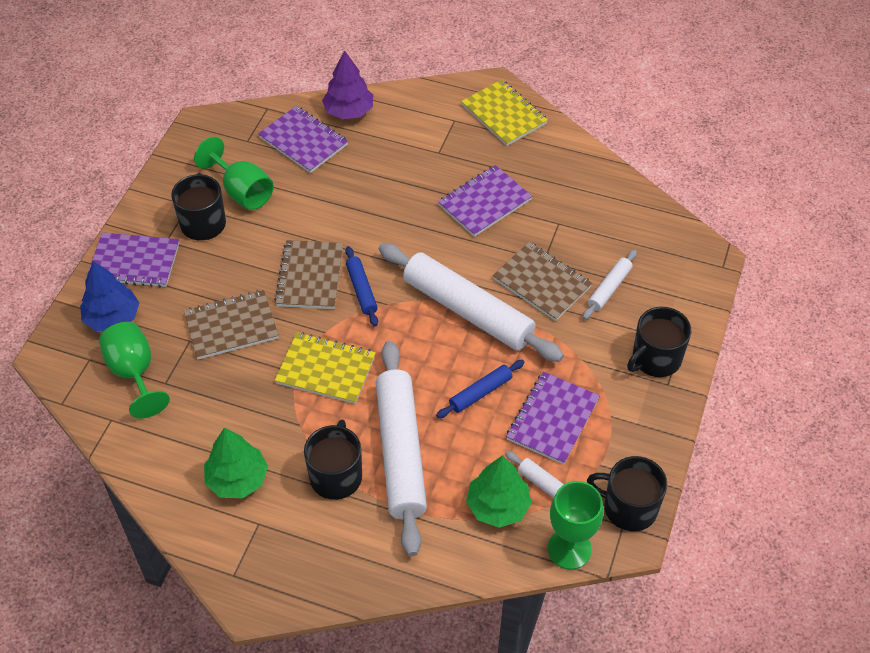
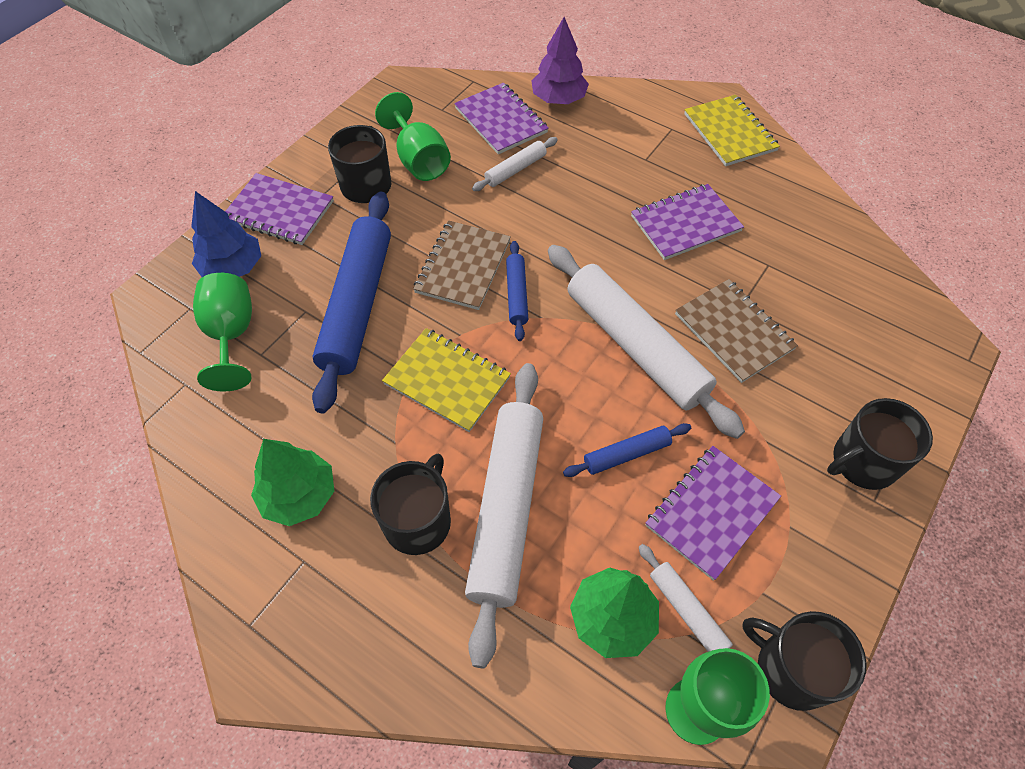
camera: 15 degrees right, 5 degrees up
(231, 326) = (357, 305): brown notebook -> blue rolling pin
(609, 288) = (817, 356): white rolling pin -> white rolling pin (515, 169)

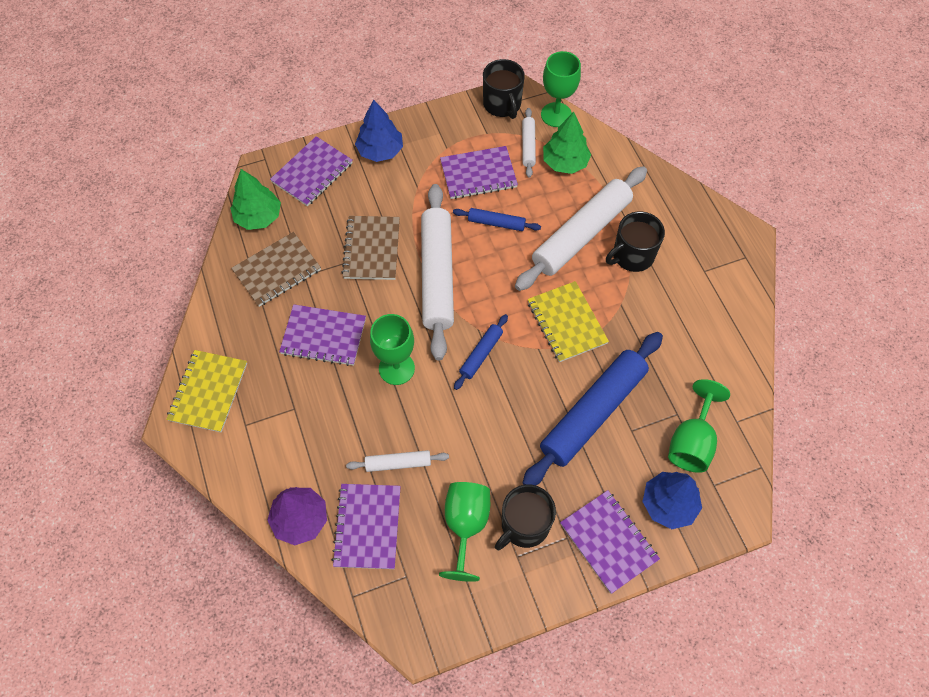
camera: 145 degrees left, 5 degrees up
(299, 495) = (692, 306): green tree -> green tree (258, 217)
(463, 266) = (501, 398): brown notebook -> brown notebook (277, 270)
(588, 236) = (396, 368): none -> green goblet
(863, 462) = (380, 151): black mug -> blue tree
(899, 378) = (312, 173): none -> purple notebook

